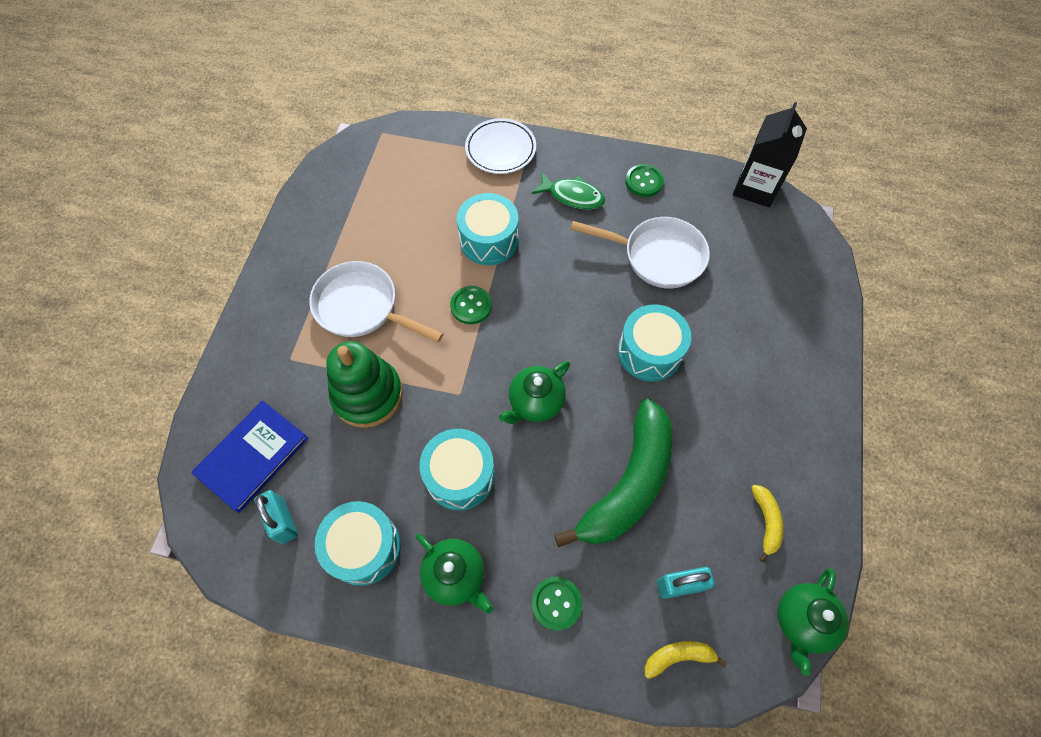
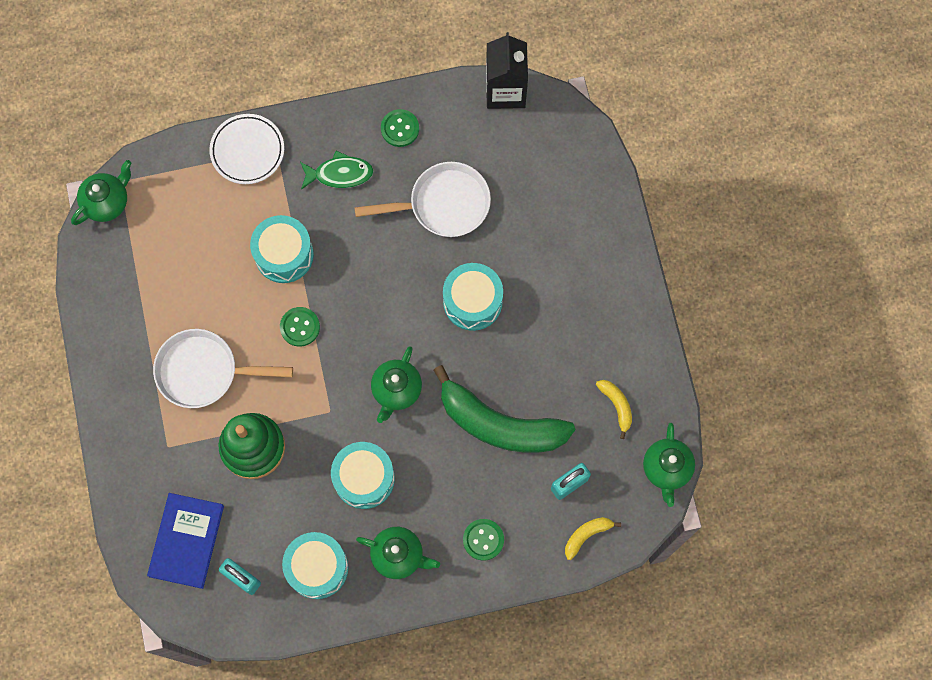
camera: 25 degrees left, 10 degrees up
(362, 143) = (107, 202): none -> green teapot
(628, 483) = (499, 424): green banana -> green banana turned 105 degrees clockwise

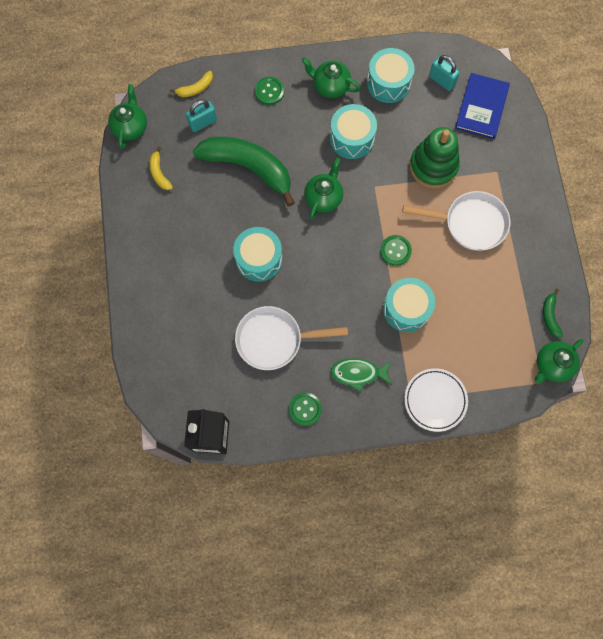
camera: 175 degrees left, 0 degrees up
(106, 261) = (550, 316): none -> green banana

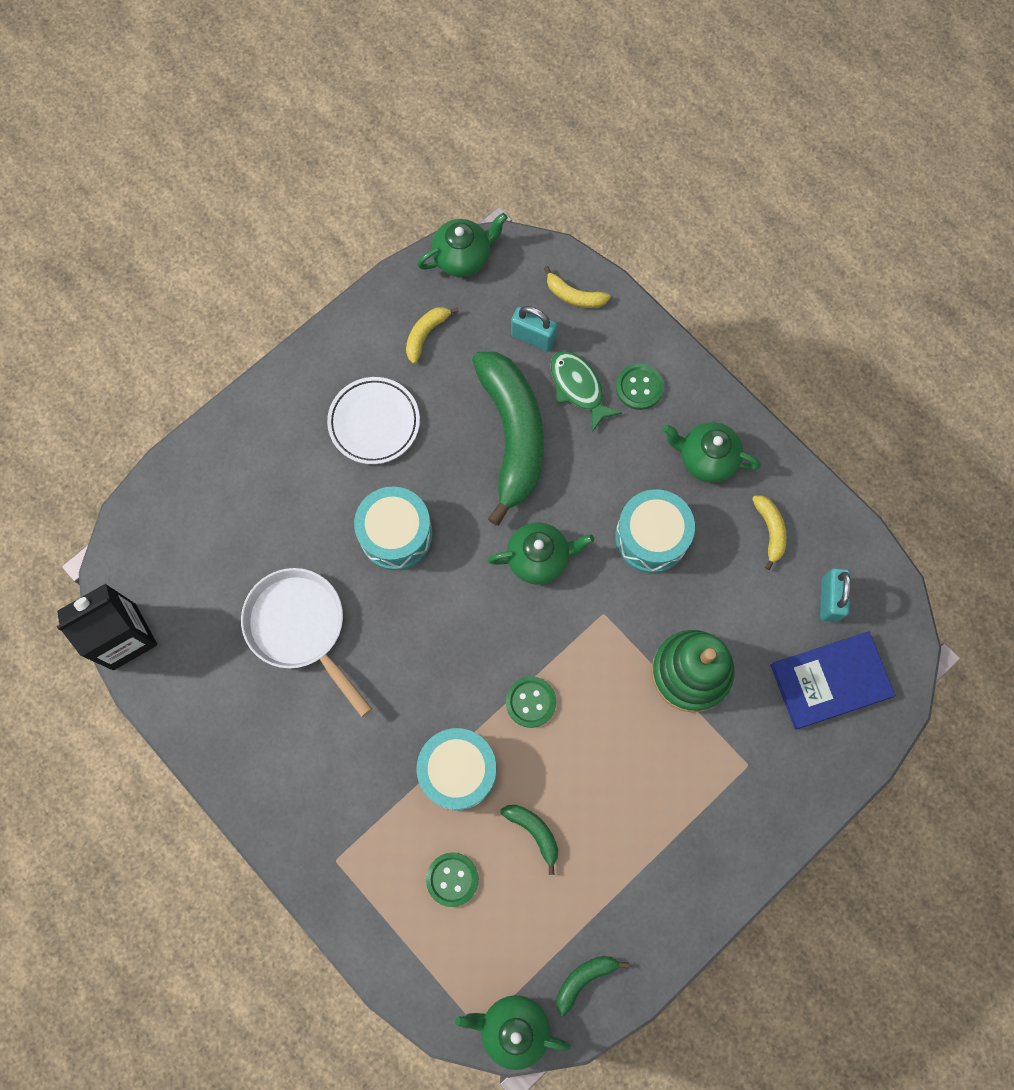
camera: 55 degrees right, 0 degrees up
(305, 409) = (233, 729): green button -> green button (452, 879)
(330, 86) = (706, 459): green teapot -> green teapot turned 60 degrees counterclockwise
(358, 373) = (326, 766): green fish -> green fish (578, 387)
(388, 83) = (770, 530): turquoise drum -> yellow banana
(435, 400) = (355, 894): white plate -> white plate (374, 422)
(462, 292) = (534, 832): none -> green banana
(470, 223) = (643, 778): white pan -> none

